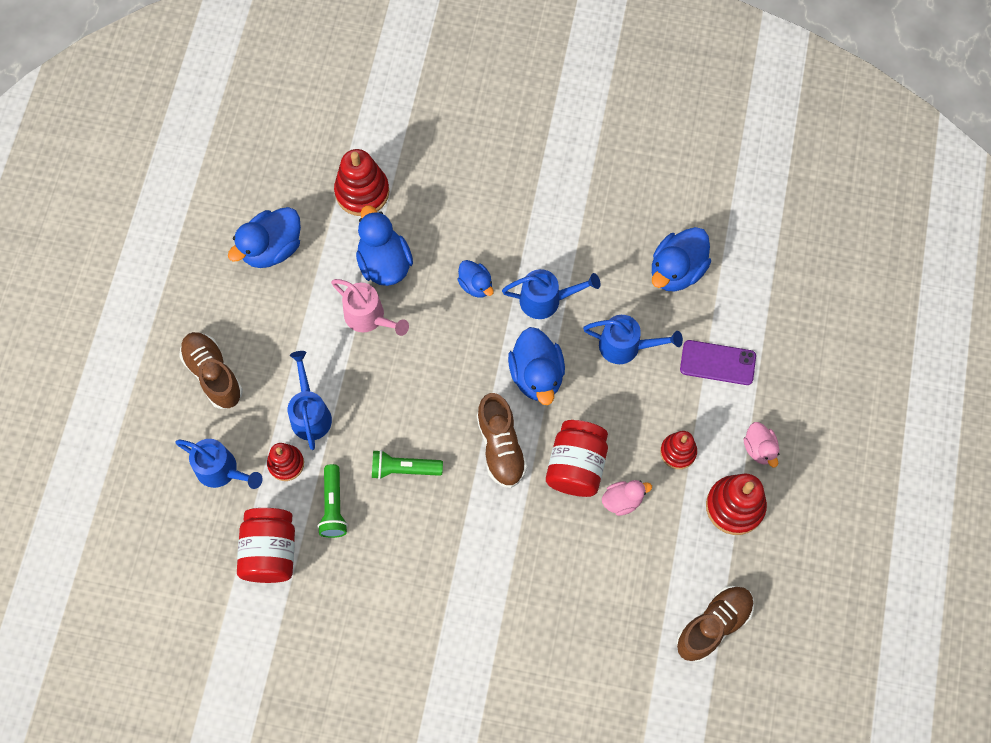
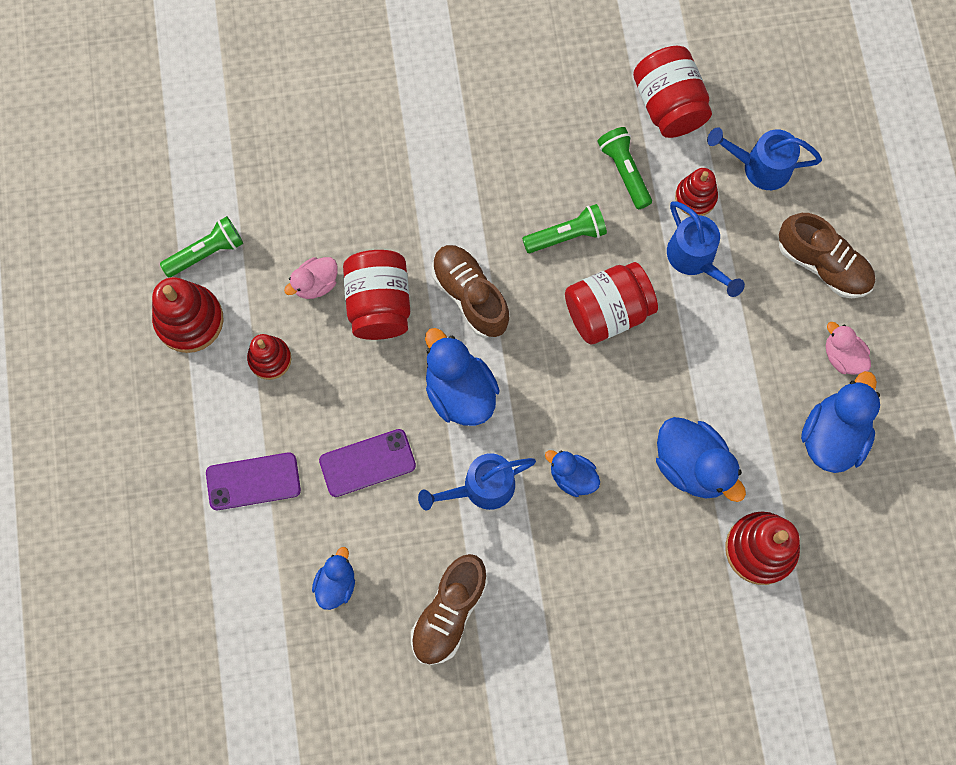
camera: 160 degrees right, 5 degrees up
(369, 318) = (679, 391): pink watering can -> none
(397, 396) = (607, 312): none -> red jar
(626, 346) = (367, 463): blue watering can -> purple phone
(676, 270) = (336, 583): blue duck -> blue duck, size x0.58
(705, 559) = (206, 252): none -> green flashlight
(713, 625) = (180, 189): brown shoe -> brown shoe (449, 612)
(759, 449) = (178, 395): pink duck -> pink duck (842, 356)

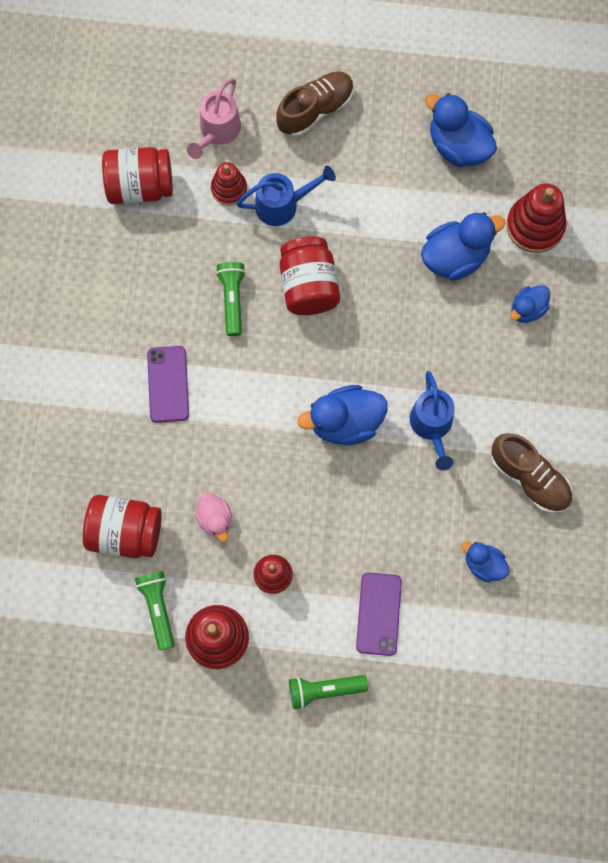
camera: 75 degrees left, 0 degrees up
(367, 463) = (387, 514): purple phone -> purple phone (168, 384)
(379, 304) = (249, 470): red jar -> red jar (125, 532)
(470, 295) = (263, 392): brown shoe -> none
(572, 477) = (441, 352): blue duck -> blue duck (527, 309)
(624, 171) = (189, 238): green flashlight -> green flashlight (324, 690)
(759, 167) = (217, 132): blue watering can -> pink watering can
(842, 356) = (396, 119): pink duck -> none

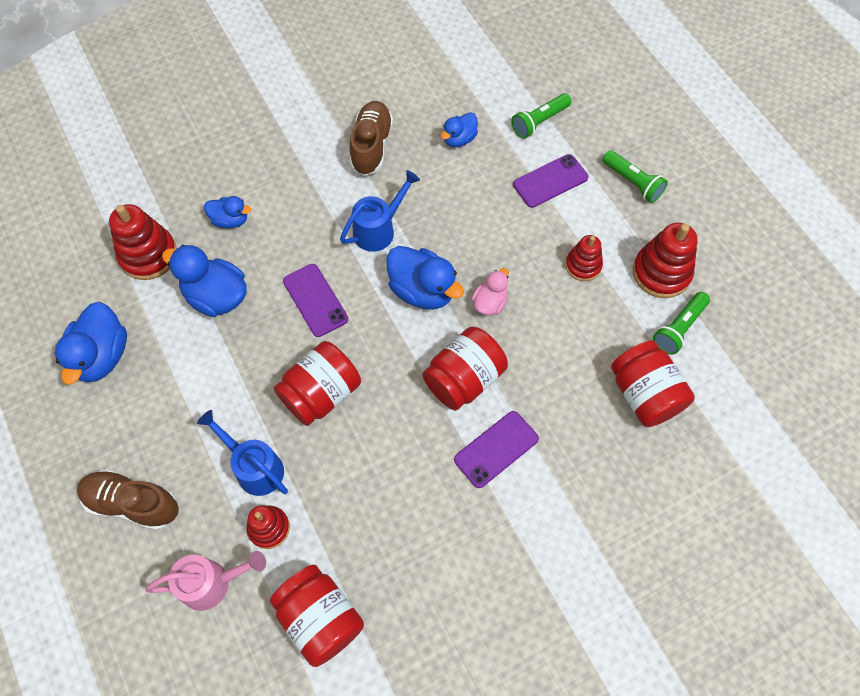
camera: 125 degrees left, 10 degrees down
(215, 519) = (577, 333): pink duck -> pink duck (489, 303)
(232, 300) = (379, 448): green flashlight -> green flashlight (539, 122)
(242, 400) = (464, 379): none -> red jar
(397, 331) = (315, 300): none -> purple phone
(483, 564) = (459, 139): blue duck -> blue duck turned 45 degrees clockwise

